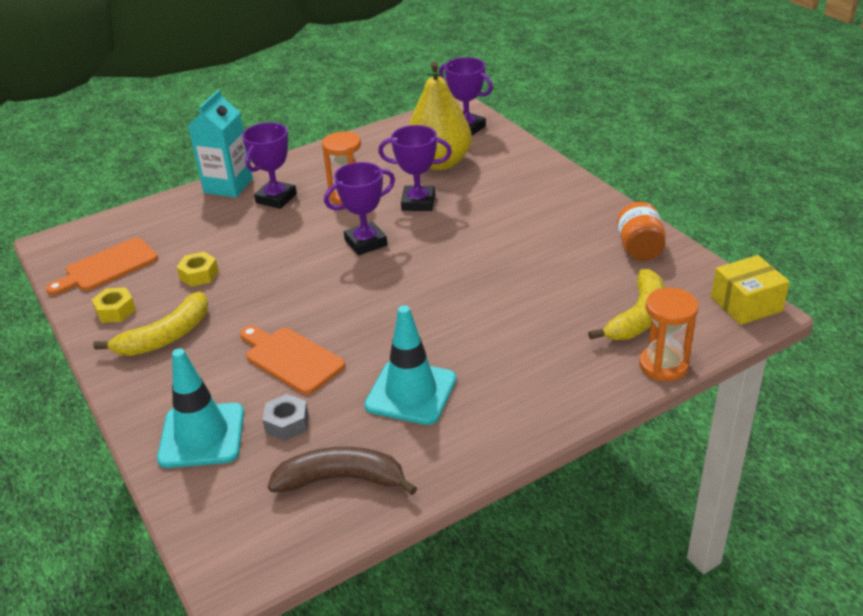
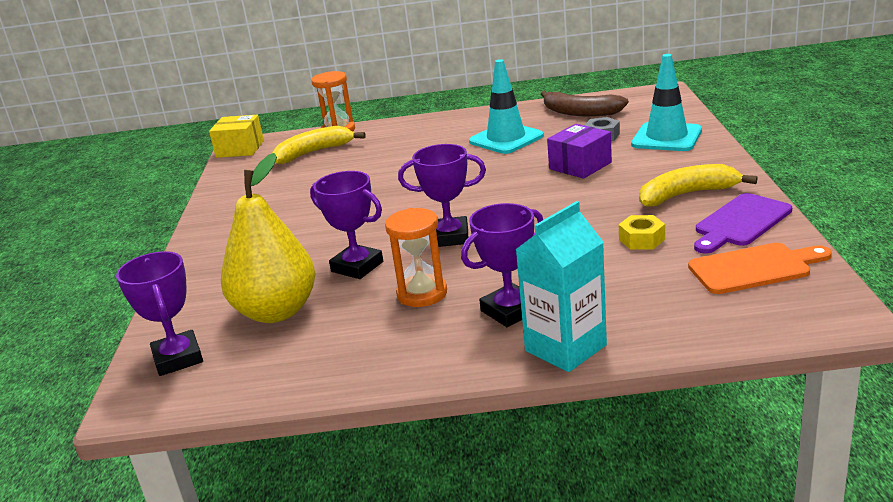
camera: 150 degrees left, 10 degrees down
(115, 311) = (740, 222): yellow nut -> purple cutting board
(291, 359) = (580, 166): orange cutting board -> purple box
(639, 248) = (241, 189): orange jar -> none

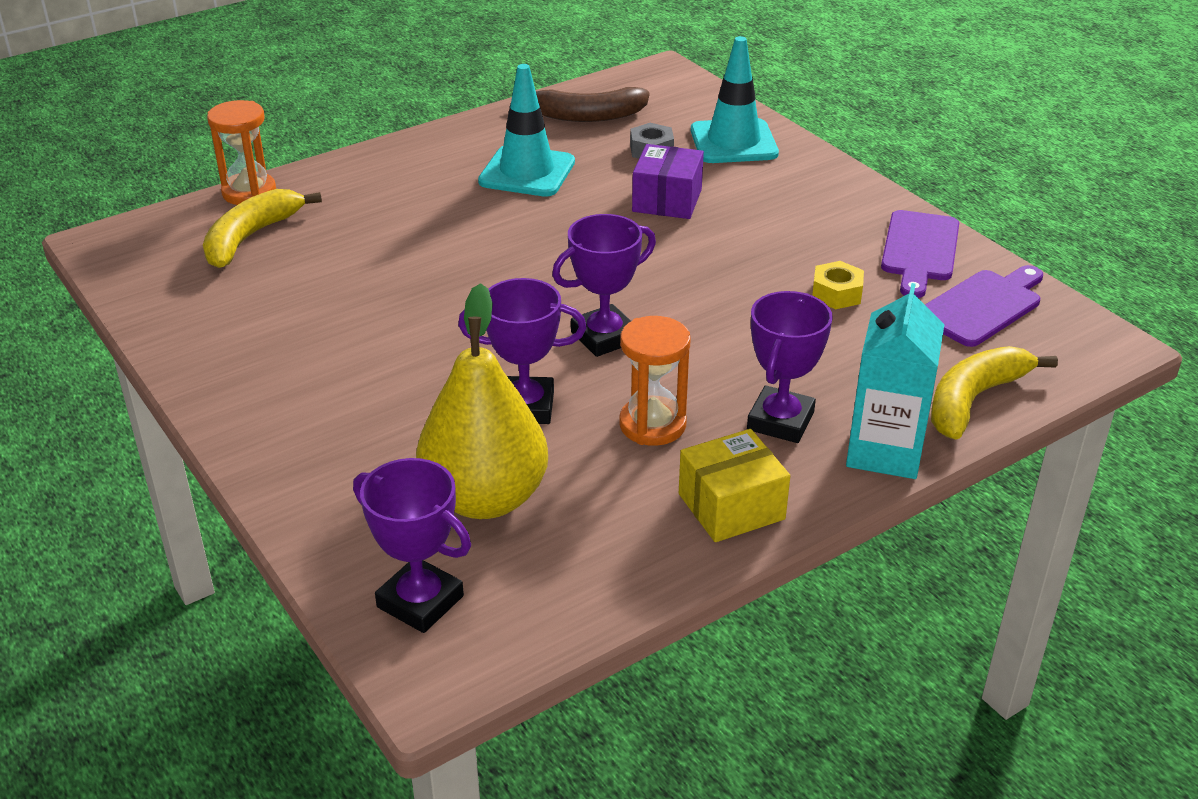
camera: 35 degrees left, 10 degrees up
(240, 149) = (109, 250): yellow box -> yellow box (731, 506)
(687, 194) = (830, 222): yellow banana -> yellow banana (973, 400)
(754, 268) = (983, 306): orange cutting board -> purple cutting board

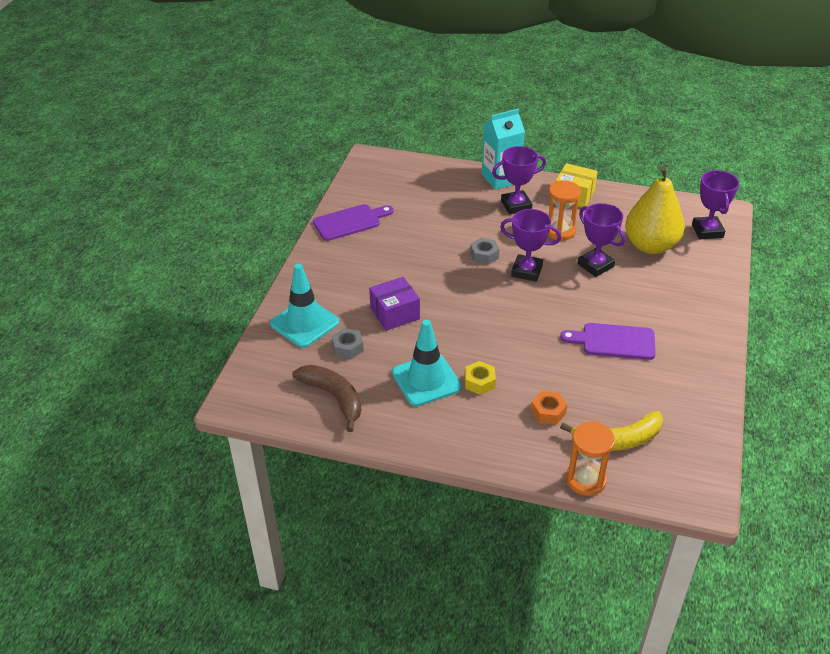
camera: 130 degrees left, 5 degrees up
(358, 218) = (548, 412): none -> orange nut
(690, 320) = (484, 255): none -> grey nut
(836, 293) = (414, 228): yellow nut -> yellow nut (479, 382)
(973, 400) = (445, 172): yellow banana -> none
(983, 306) = (377, 191): purple cutting board -> purple cutting board (614, 341)

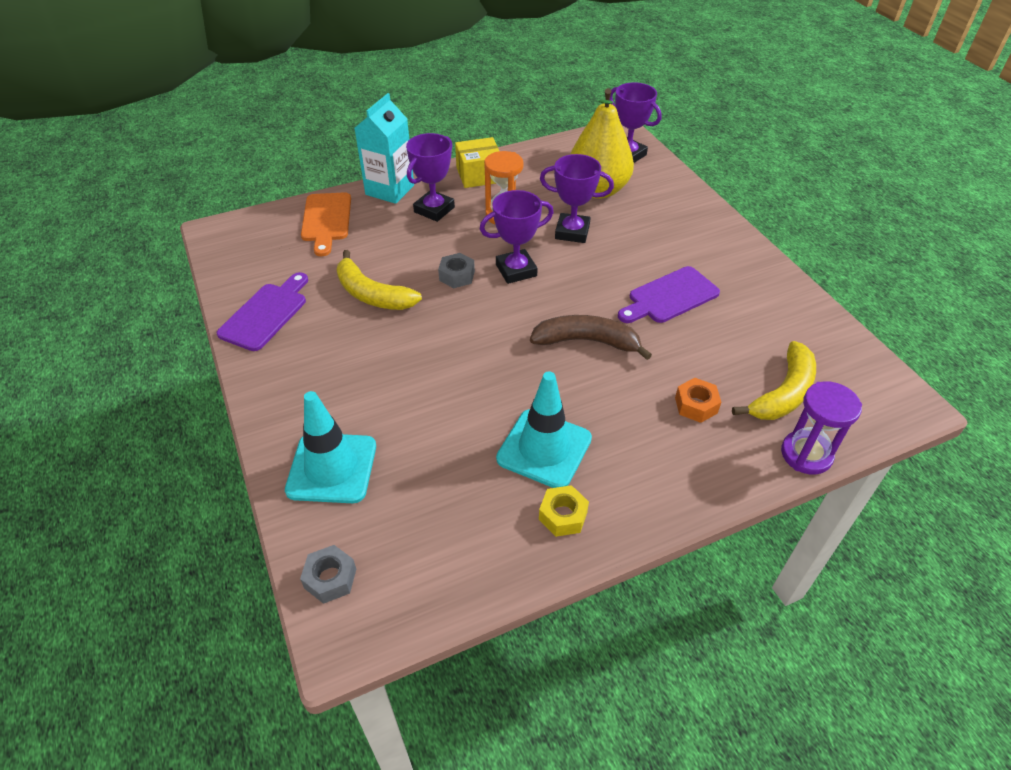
camera: 40 degrees left, 5 degrees up
(333, 397) = (464, 540): brown banana -> brown banana (586, 341)
(348, 348) = (417, 466): grey nut -> grey nut (330, 578)
(395, 313) = (429, 392): purple box -> none
(420, 241) = (372, 294): none -> yellow banana
(440, 180) = (326, 220): none -> orange cutting board
(479, 382) = (599, 415): yellow nut -> yellow nut (563, 515)
(585, 480) = (806, 454): orange hourglass -> purple hourglass

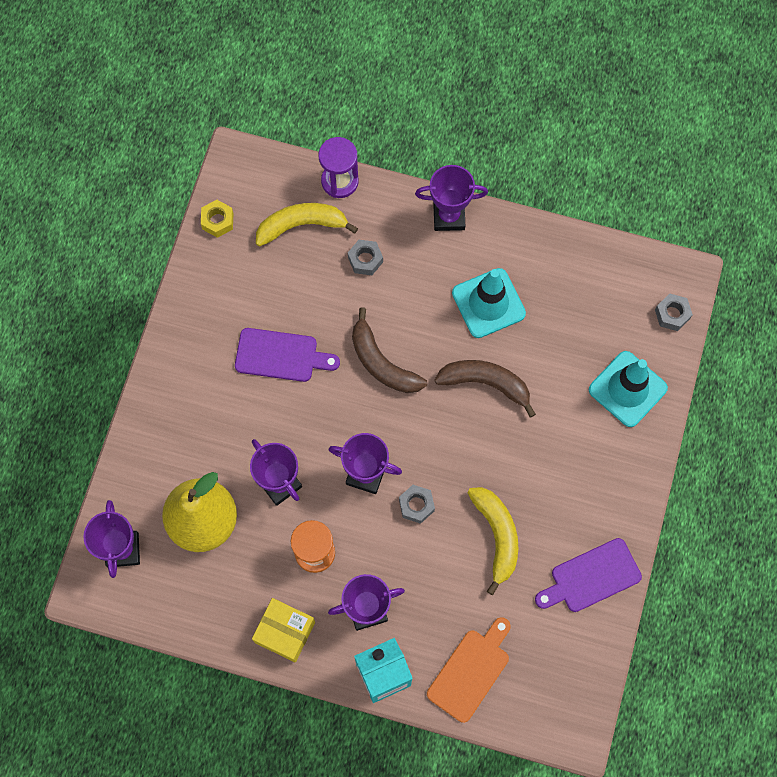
camera: 140 degrees left, 25 degrees up
(480, 384) = (486, 383): none -> brown banana
(563, 515) = (517, 254): yellow nut -> yellow nut (217, 221)
(669, 501) = (449, 216): none -> purple trophy
(696, 405) = (365, 260): orange nut -> grey nut

